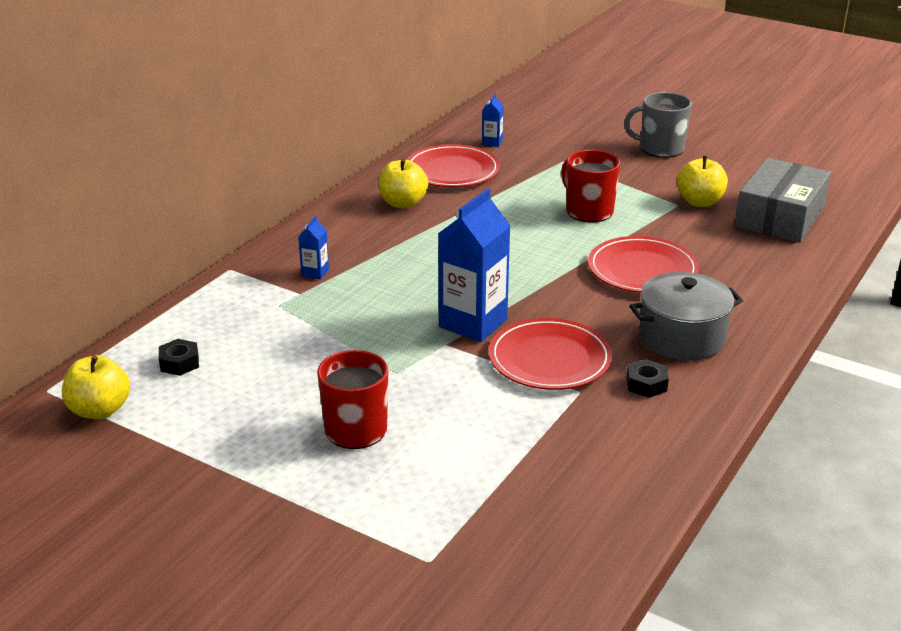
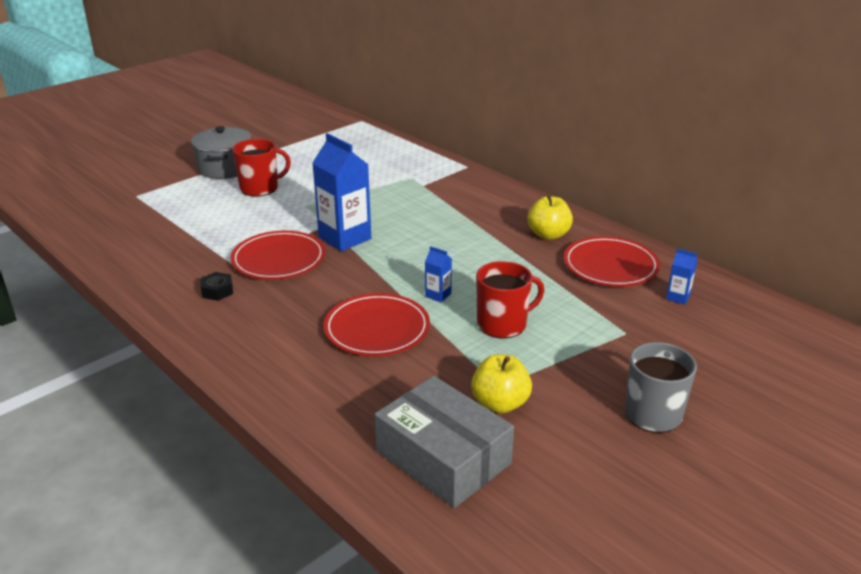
camera: 105 degrees right, 0 degrees up
(99, 410) = (333, 131): yellow apple -> none
(179, 363) = (364, 149): black nut -> none
(315, 272) = (448, 192): blue carton -> blue carton (438, 295)
(682, 337) = (261, 322): grey pot -> grey pot (225, 168)

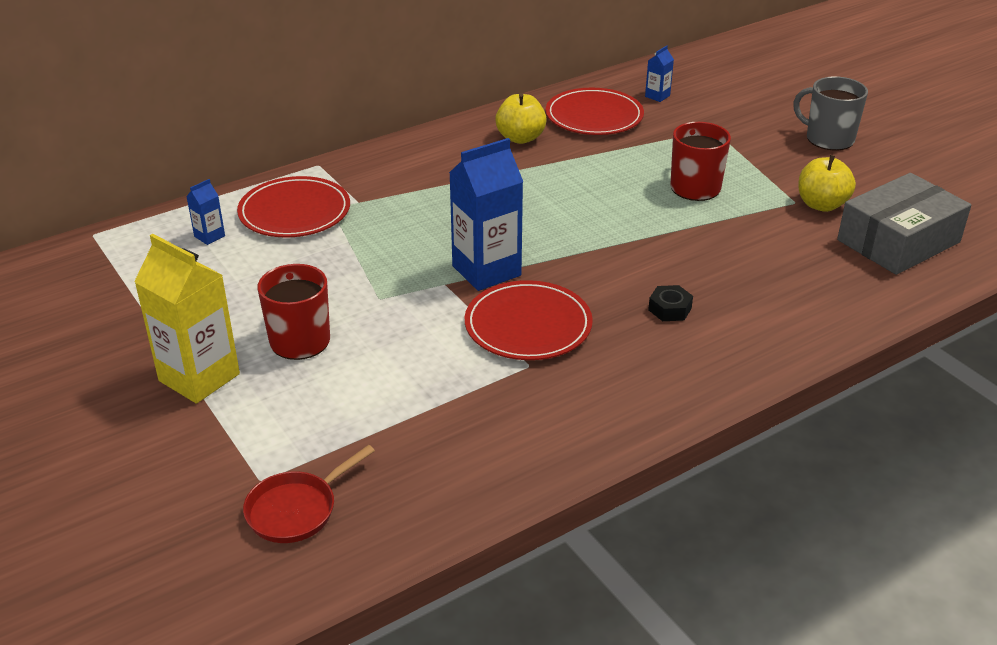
camera: 80 degrees left, 5 degrees up
(110, 208) = (296, 510): none -> red pan
(217, 291) = (600, 377): black nut -> black nut (669, 309)
(225, 168) = (199, 377): grey pot -> yellow carton
(377, 329) = (697, 261): red plate -> red plate (294, 212)
(438, 295) = (635, 217): blue carton -> blue carton (209, 236)

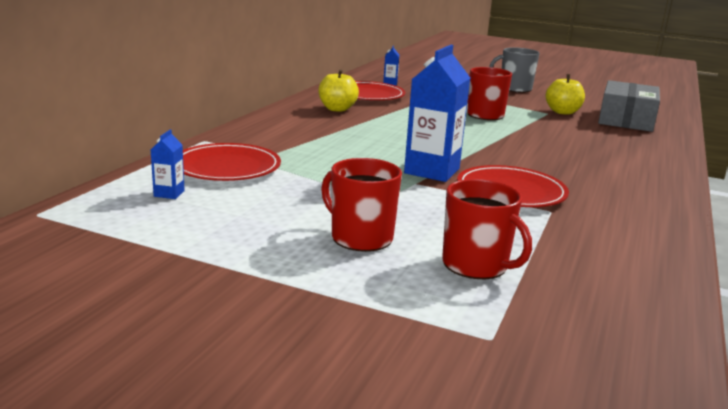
camera: 35 degrees left, 15 degrees down
(199, 377) = (310, 284): yellow carton -> none
(296, 510) = (558, 348): red pan -> none
(354, 405) = (476, 265): none -> red mug
(669, 309) = (576, 166): black nut -> none

